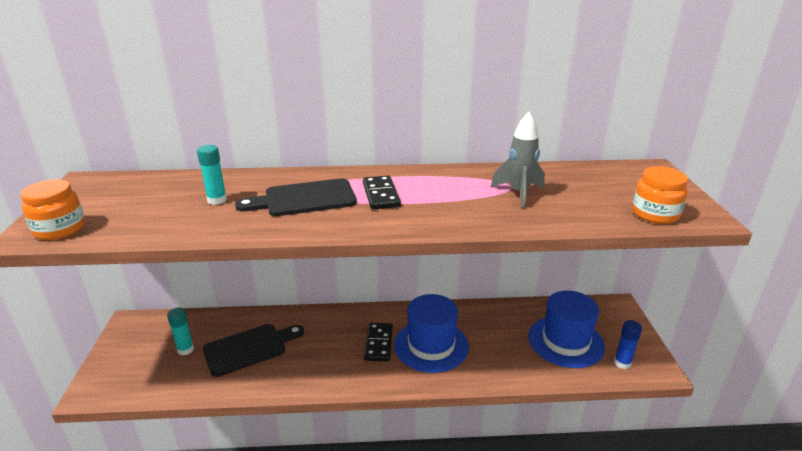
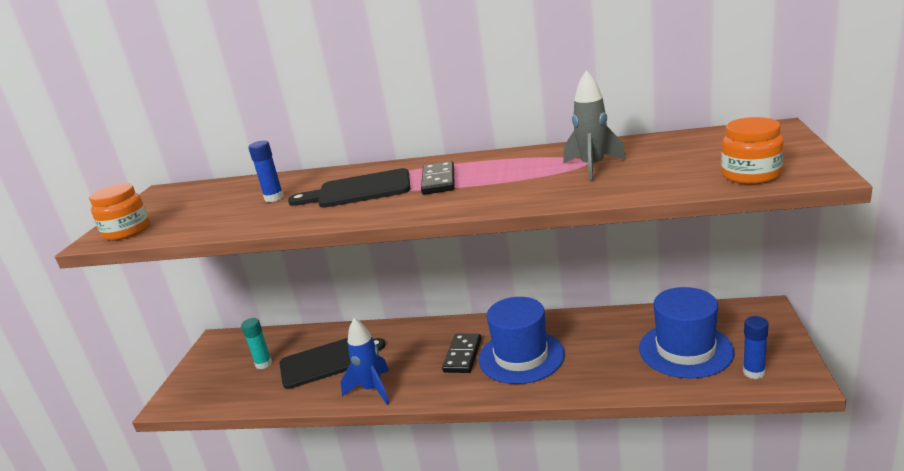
camera: 15 degrees right, 5 degrees down
(217, 200) = (274, 198): turquoise glue stick -> blue glue stick
(301, 378) = (372, 389): none -> blue rocket

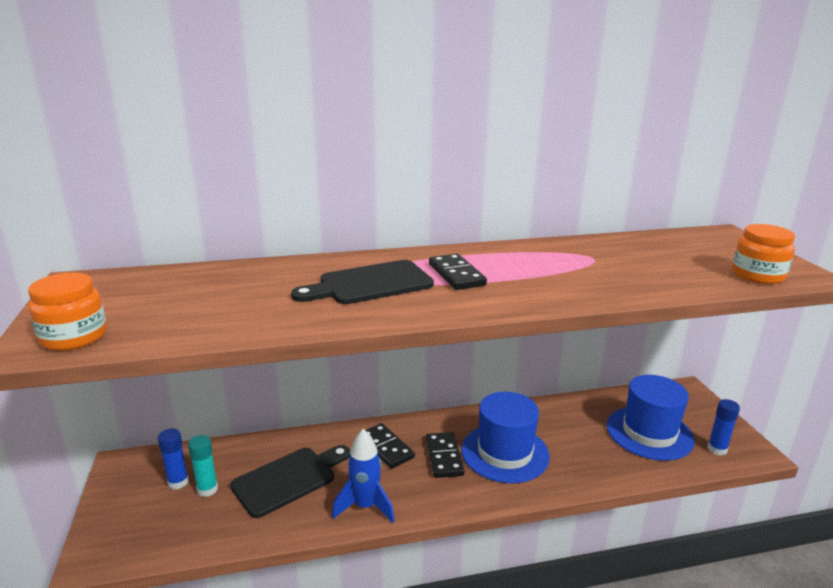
camera: 25 degrees left, 0 degrees up
(274, 198) = (264, 292): blue glue stick -> blue glue stick (178, 482)
(417, 343) = (386, 448): none -> black domino
(593, 167) = (606, 264): grey rocket -> none

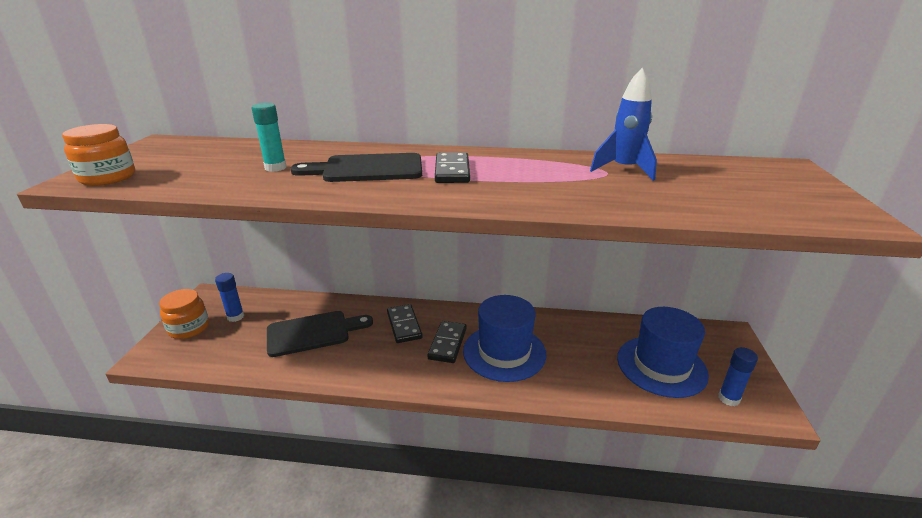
camera: 20 degrees right, 5 degrees up
(207, 489) = (251, 327): turquoise glue stick -> turquoise glue stick (275, 168)
(365, 506) = (356, 369): blue rocket -> blue rocket (624, 170)
(757, 275) = (788, 211): orange jar -> orange jar (189, 328)

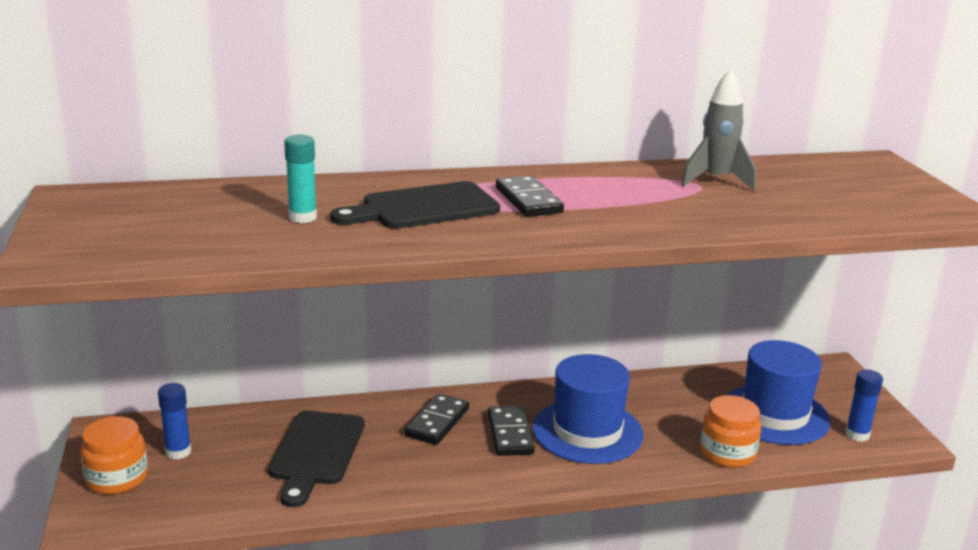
camera: 20 degrees left, 5 degrees down
(108, 177) = (87, 254): orange jar -> orange jar (727, 453)
(313, 333) = (316, 452): black cutting board -> black cutting board turned 135 degrees clockwise
(404, 325) = (437, 422): black domino -> black domino turned 60 degrees clockwise
(624, 170) = (715, 181): blue rocket -> grey rocket

